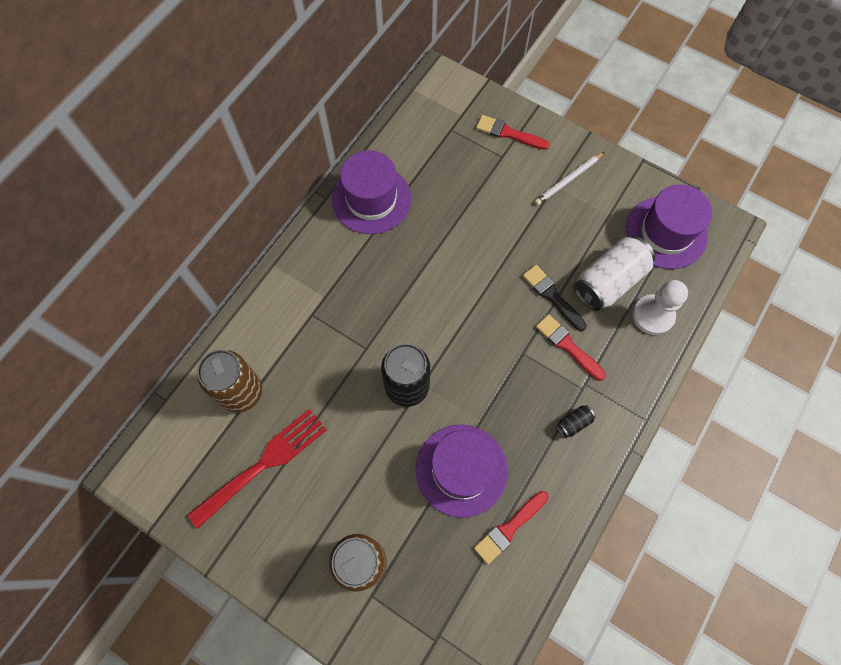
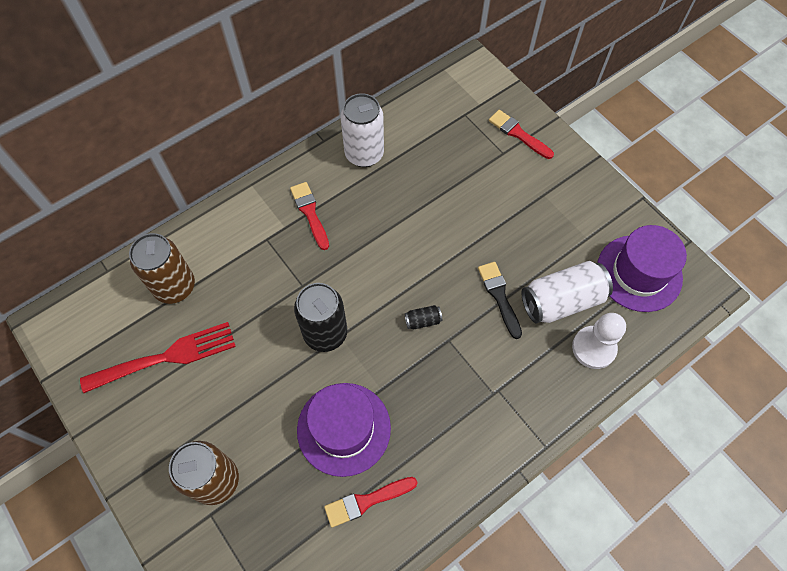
camera: 20 degrees right, 5 degrees down
(371, 199) = (364, 154): purple hat -> white can
(567, 345) = (495, 348): red brush -> red brush (310, 213)
(568, 180) = (559, 194): white pencil -> none
(573, 423) = (471, 424): black can -> black can (423, 320)

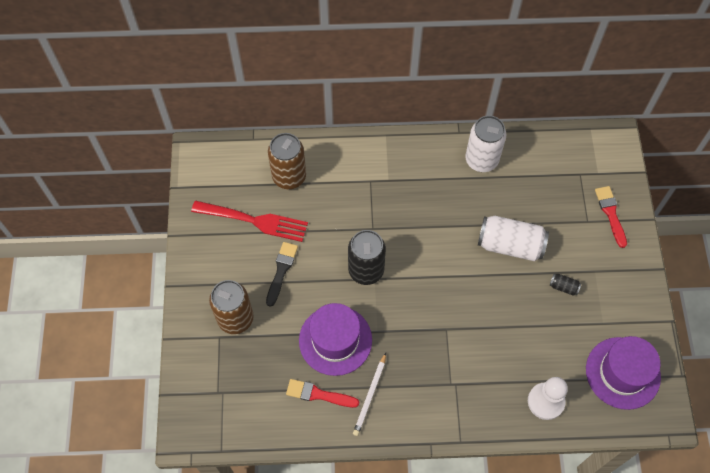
camera: 35 degrees right, 0 degrees up
(310, 213) = (412, 180): red brush -> none
(422, 463) = (370, 396): none -> white pencil
(423, 320) = (438, 304): black can -> black can (563, 287)
(499, 296) = (504, 322): black brush -> black brush (281, 271)
(561, 301) = (548, 354): white can -> white can (510, 245)

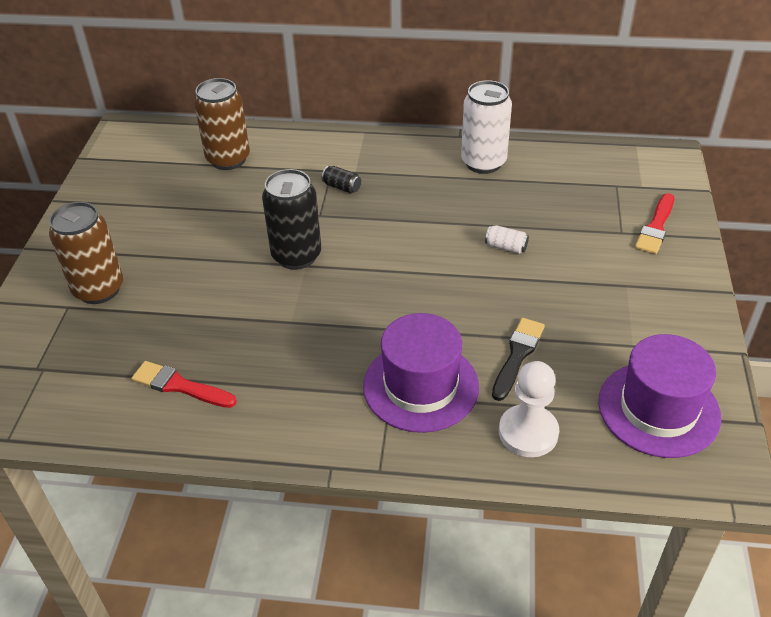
camera: 10 degrees right, 20 degrees down
(255, 221) = (168, 195): red fork -> none
(281, 271) = (182, 246): black brush -> black brush (517, 355)
(335, 340) = (227, 326): purple hat -> purple hat (421, 386)
(370, 396) = (255, 396): white pencil -> none
(510, 245) = (506, 247): white can -> white can, size x0.43
(563, 287) = (577, 298): black can -> black can (342, 187)
(610, 213) = (656, 227): red brush -> red brush turned 150 degrees counterclockwise

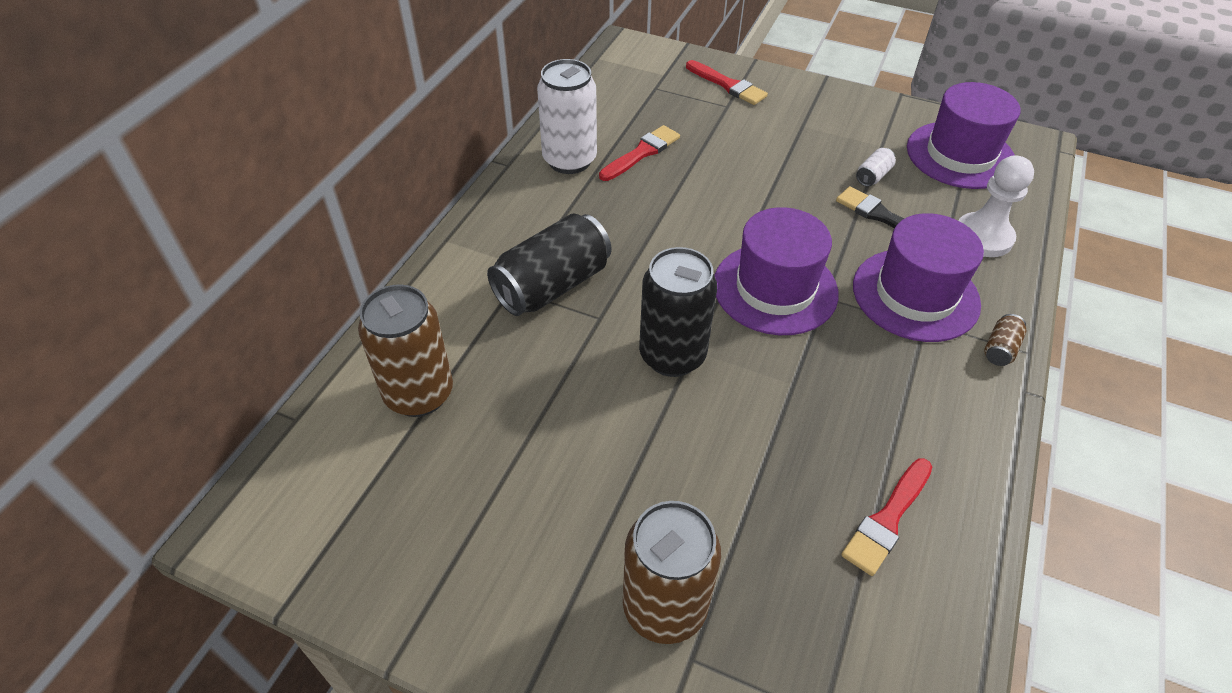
camera: 75 degrees left, 5 degrees up
(342, 187) = (552, 285): black can -> black can, size x2.31
(375, 449) = (1000, 349): none -> brown can
(389, 298) = (775, 288): none -> purple hat
(506, 247) = (721, 182): white can -> white can (873, 176)
(517, 196) = (642, 153): none -> red brush

